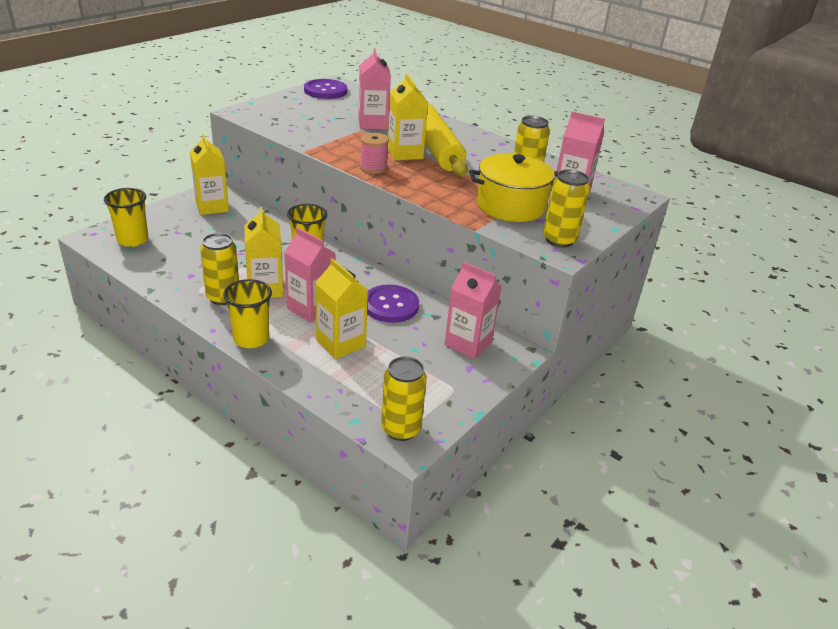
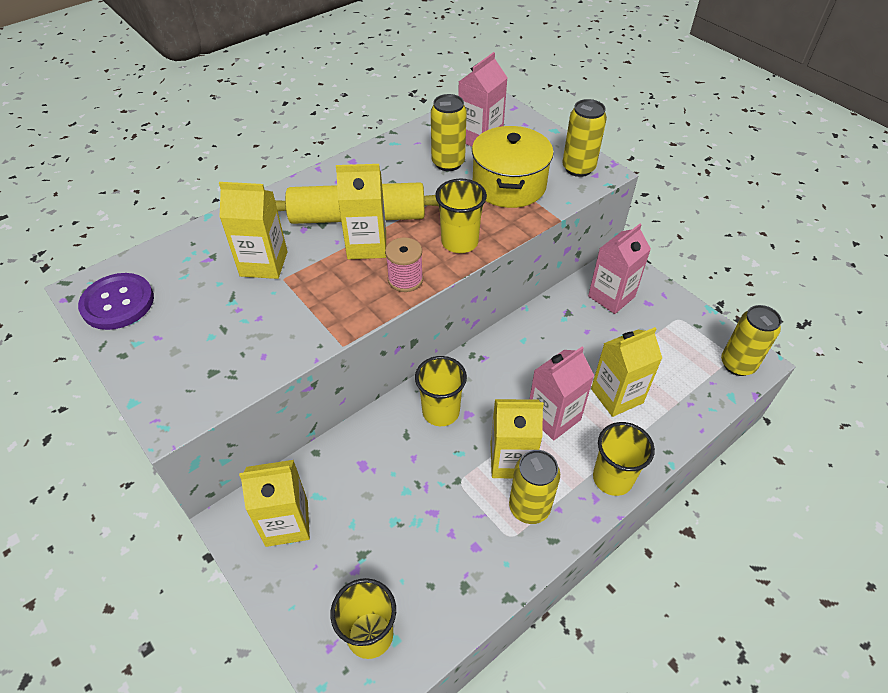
camera: 75 degrees left, 15 degrees up
(373, 123) = (264, 264): pink carton -> yellow carton
(390, 305) = (549, 345): purple button -> none
(424, 186) = (459, 242): none -> yellow cup

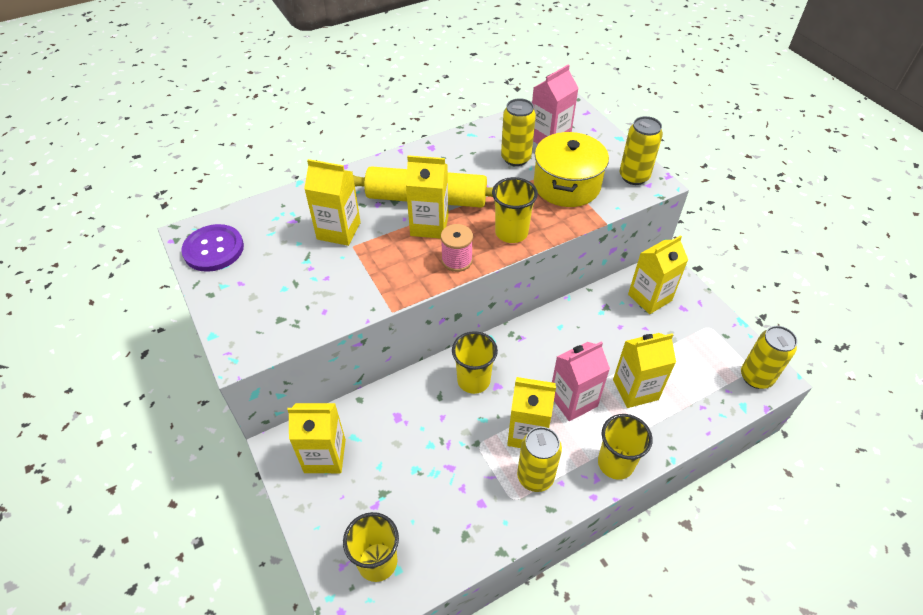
camera: 10 degrees right, 0 degrees up
(611, 296) = (649, 297): pink carton -> yellow carton

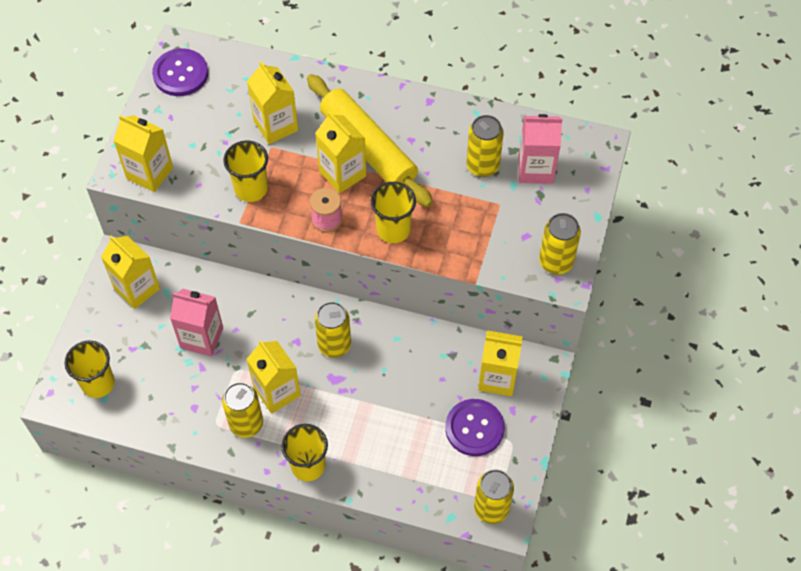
camera: 45 degrees right, 10 degrees up
(473, 380) = (286, 323): yellow cup -> yellow cup (251, 189)
(526, 366) = (334, 345): none -> yellow can
(566, 185) = (490, 224): yellow pot -> none
(573, 400) = (335, 399): pink carton -> pink carton (202, 338)
(635, 389) = (388, 433): yellow carton -> yellow carton (149, 173)
(679, 338) = (474, 428): none -> purple button

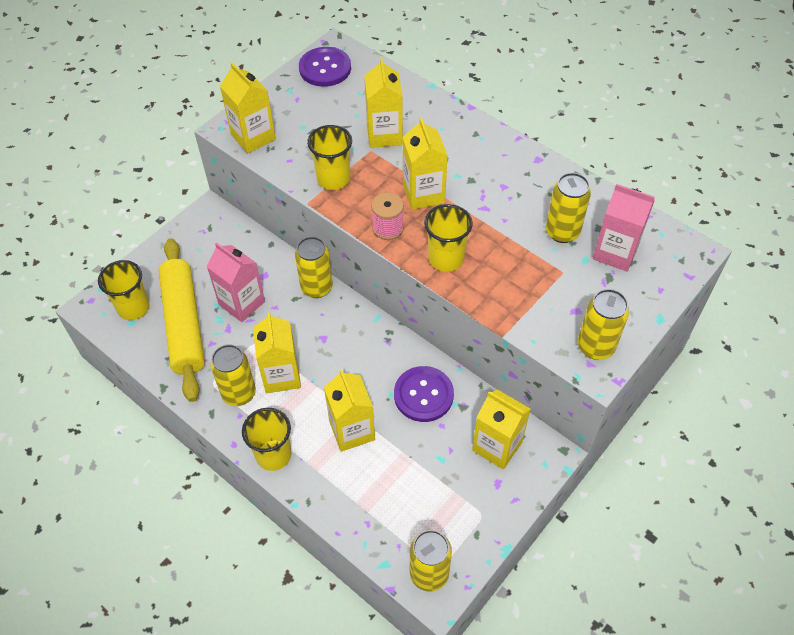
camera: 25 degrees right, 5 degrees down
(137, 288) = (211, 242): yellow carton -> yellow carton (352, 430)
(334, 345) = (355, 354): yellow can -> yellow can (316, 287)
(368, 148) = (459, 180): yellow rolling pin -> yellow rolling pin (184, 324)
(474, 428) = (450, 485): purple button -> purple button (423, 395)

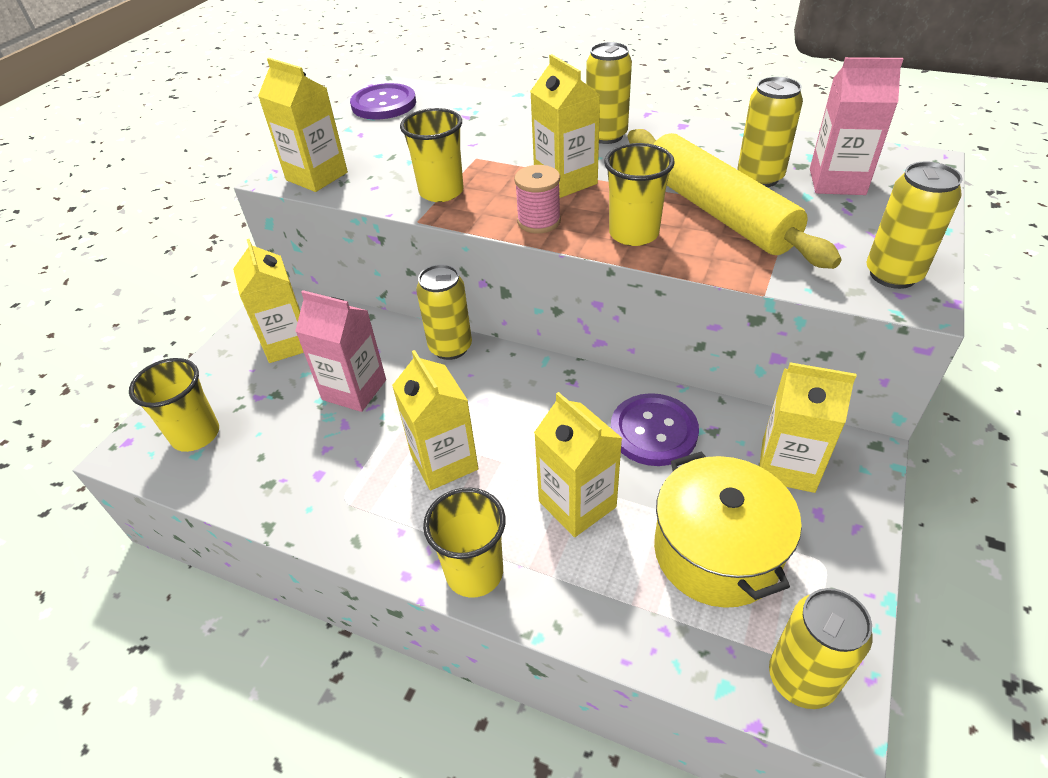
camera: 15 degrees left, 10 degrees down
(184, 324) = (278, 435): yellow rolling pin -> yellow rolling pin (717, 211)
(239, 393) = (389, 502): yellow can -> yellow can (606, 136)
(384, 135) = (485, 142): yellow carton -> yellow carton (287, 343)
(421, 487) = (716, 551): none -> yellow pot

